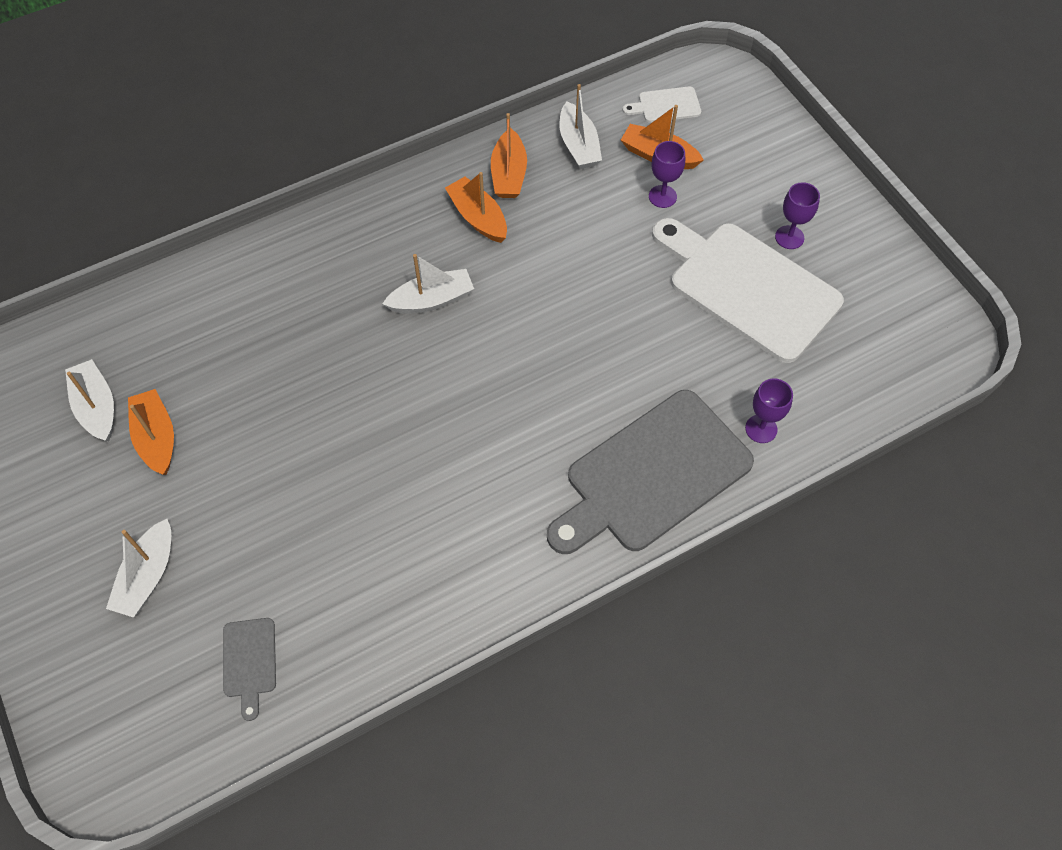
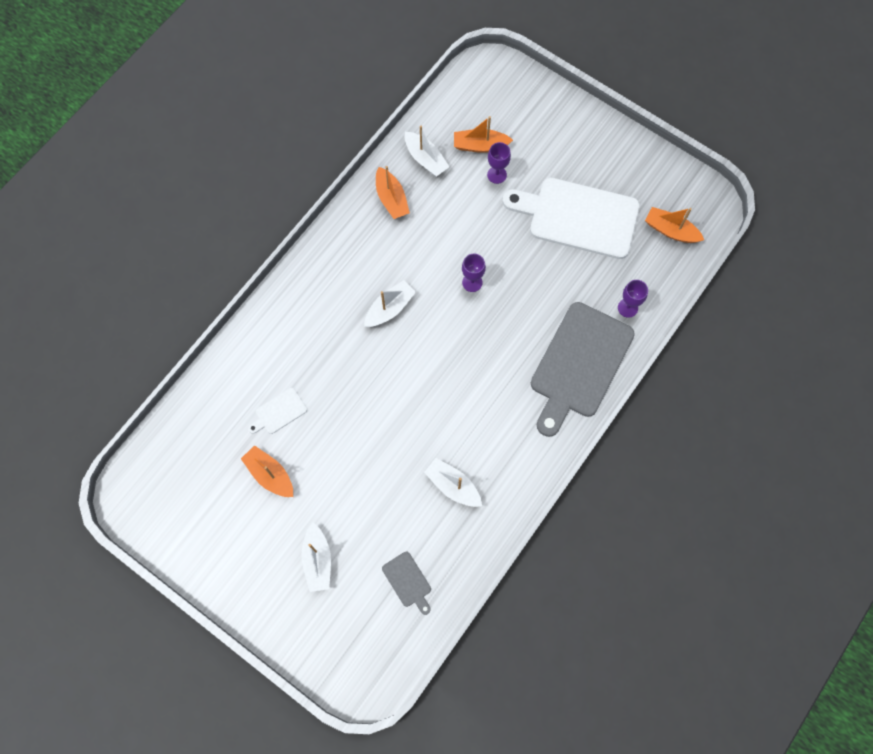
camera: 25 degrees left, 10 degrees up
(97, 407) = (219, 472): white boat -> white boat (453, 486)
(478, 217) = (388, 238): orange boat -> orange boat (670, 230)
(666, 105) = (467, 106): white cutting board -> white cutting board (279, 412)
(789, 237) = (587, 171): purple goblet -> purple goblet (472, 282)

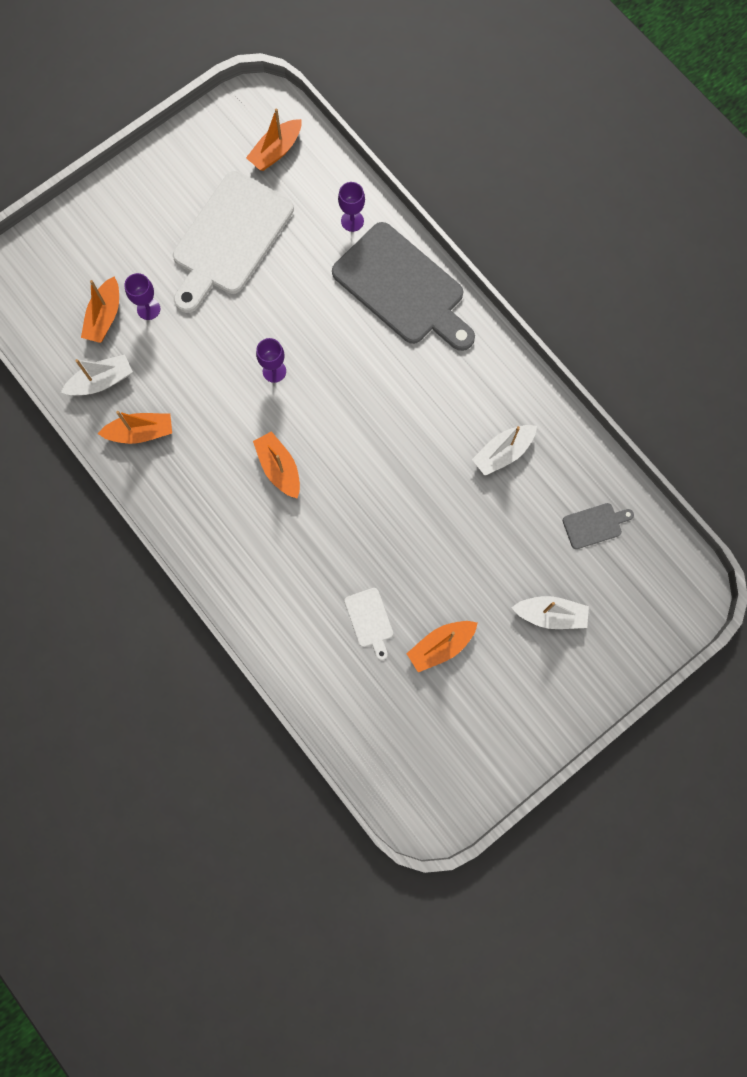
camera: 75 degrees left, 5 degrees up
(390, 308) = (279, 468): white boat -> orange boat

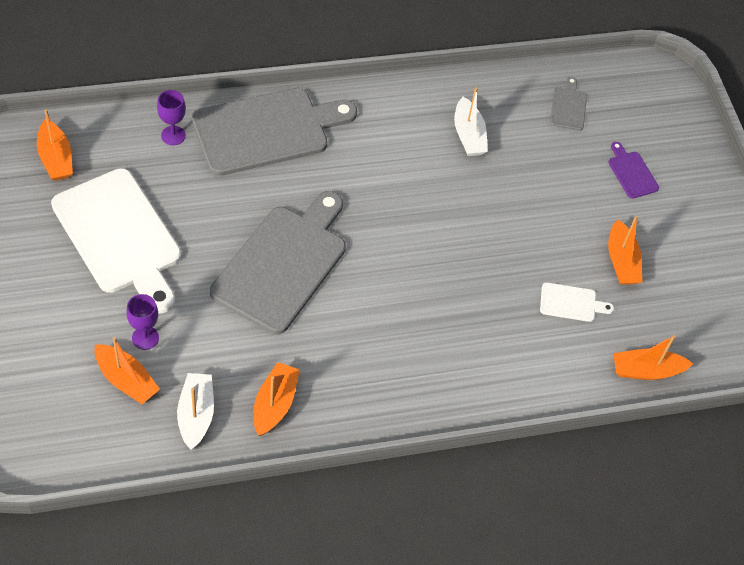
camera: 70 degrees left, 20 degrees down
(274, 371) = (283, 264): purple goblet -> grey cutting board
(279, 468) = (383, 305): orange boat -> orange boat (646, 371)
(550, 615) = (631, 173): white boat -> purple cutting board

